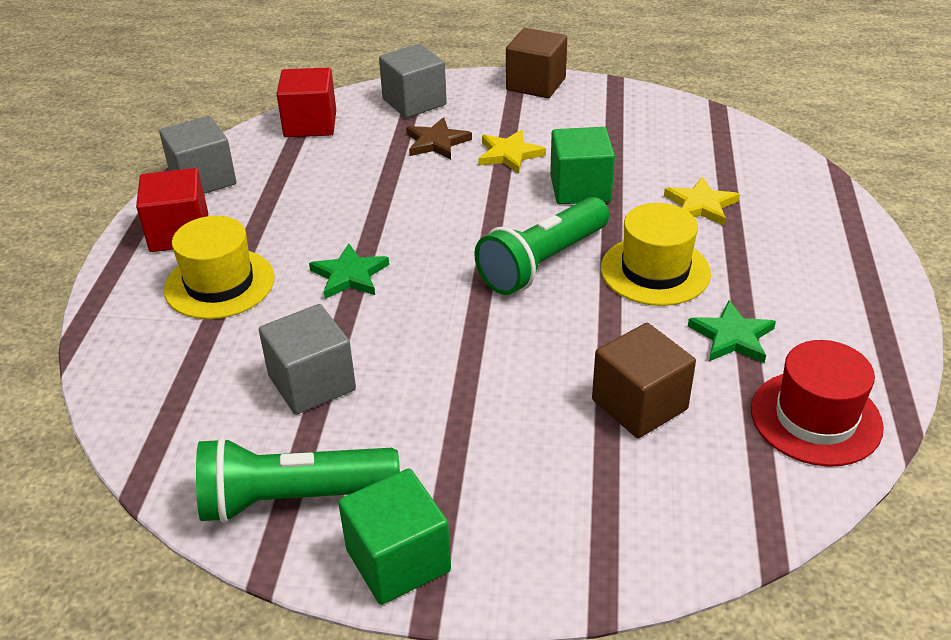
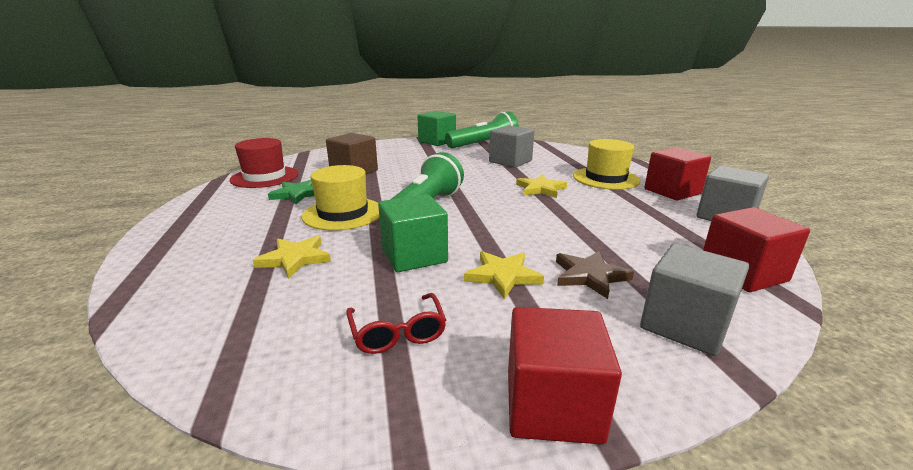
camera: 160 degrees right, 15 degrees down
(349, 275) = (540, 189): green star -> yellow star
(536, 84) = (552, 405): brown cube -> red cube
(610, 128) = (398, 333): none -> red glasses

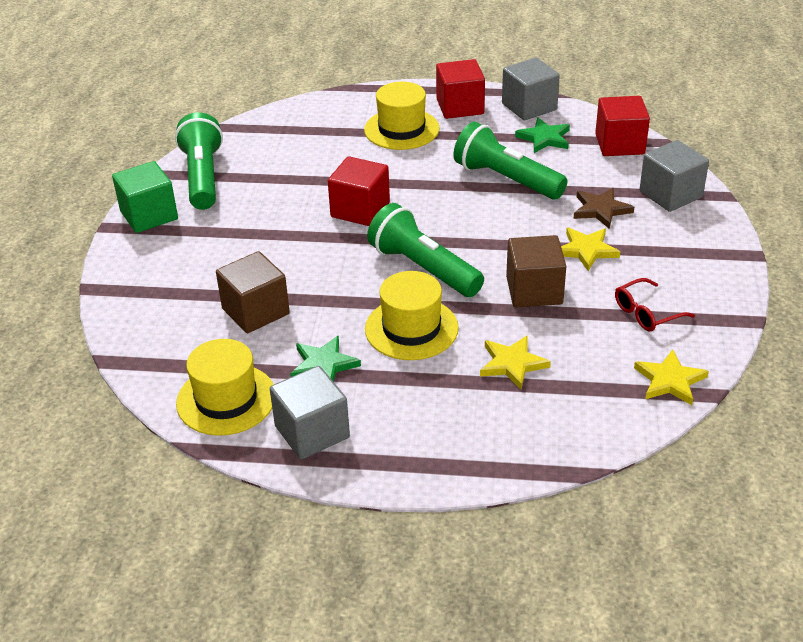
camera: 70 degrees left, 15 degrees up
(265, 177) = (226, 399): red hat -> yellow hat
(398, 333) = (646, 313): red glasses -> red glasses turned 150 degrees clockwise
(414, 255) = (534, 290): green cube -> brown cube
(510, 161) = (298, 174): grey cube -> grey cube (312, 432)
(540, 189) = (409, 180): yellow star -> yellow star (669, 380)
(552, 405) = (726, 266): red cube -> red cube (360, 210)
(585, 221) = (506, 179): none -> green flashlight
(682, 230) = (544, 138): none -> green star

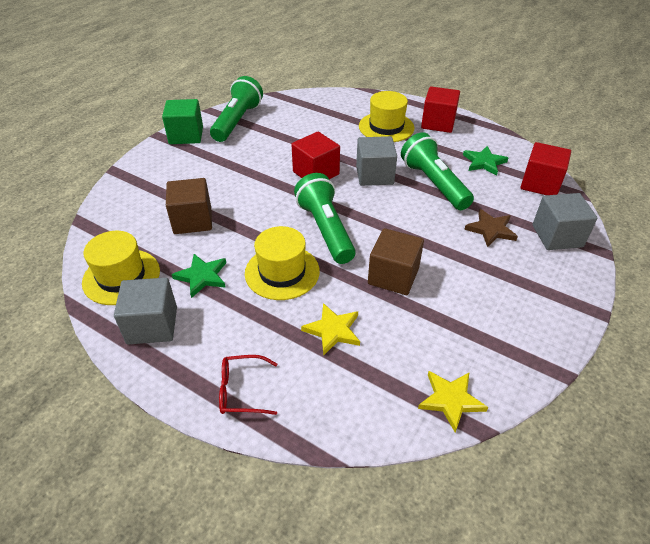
camera: 25 degrees right, 5 degrees up
(529, 106) = (488, 137): grey cube -> grey cube (374, 175)
(586, 250) = (457, 258): yellow star -> none
(646, 313) = (471, 329): red glasses -> red glasses (241, 390)

